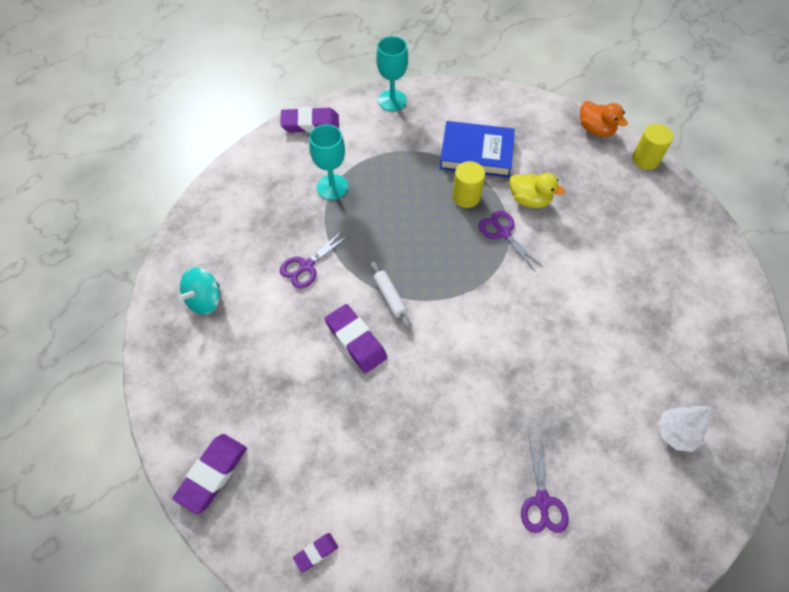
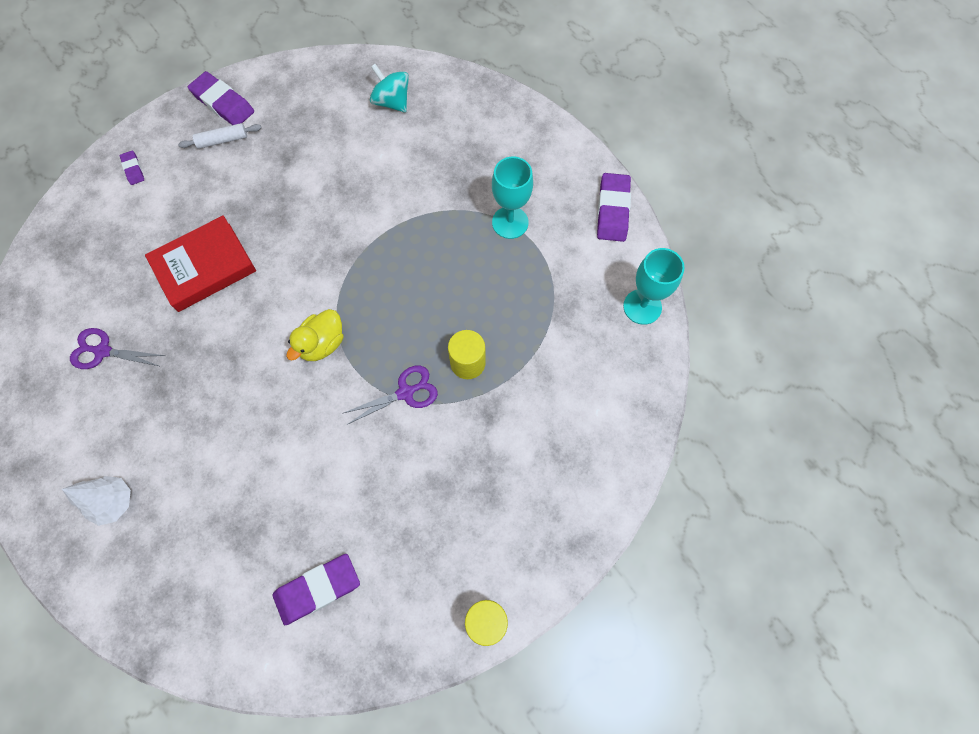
camera: 100 degrees right, 10 degrees up
(306, 266) = (409, 188): purple scissors -> none
(356, 340) = (312, 221): purple eraser -> purple eraser (317, 589)
(390, 297) = (352, 259): white rolling pin -> white rolling pin (222, 140)
(425, 428) = (204, 267): none -> red book
(476, 153) = (535, 391): blue book -> none
(529, 200) = (447, 437): yellow duck -> yellow duck (322, 344)
(595, 129) = (553, 566): orange duck -> none

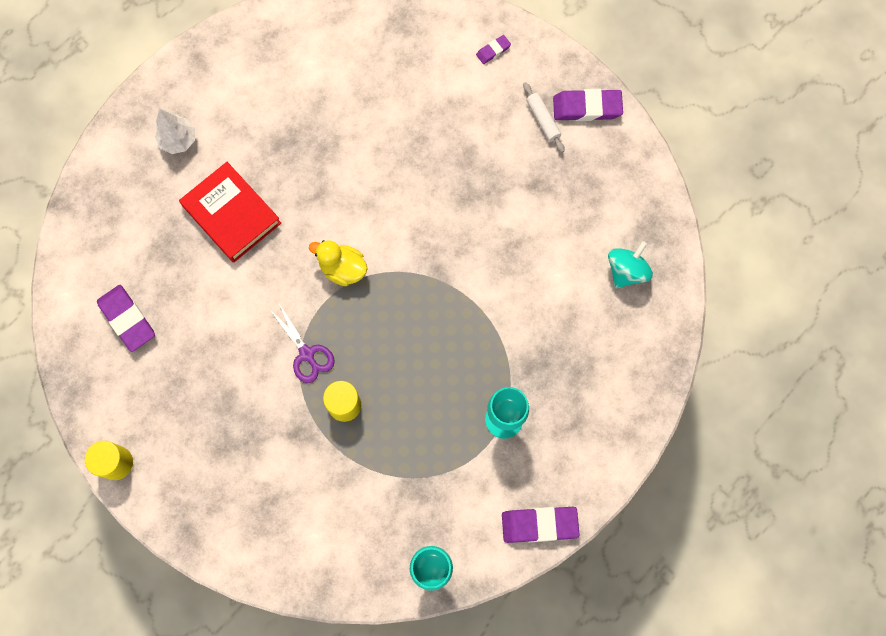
camera: 80 degrees right, 5 degrees up
(103, 351) = (307, 87): purple scissors -> none
(204, 267) = (402, 145): red book -> red book (231, 214)
(223, 103) = (587, 107): purple eraser -> purple eraser turned 60 degrees clockwise

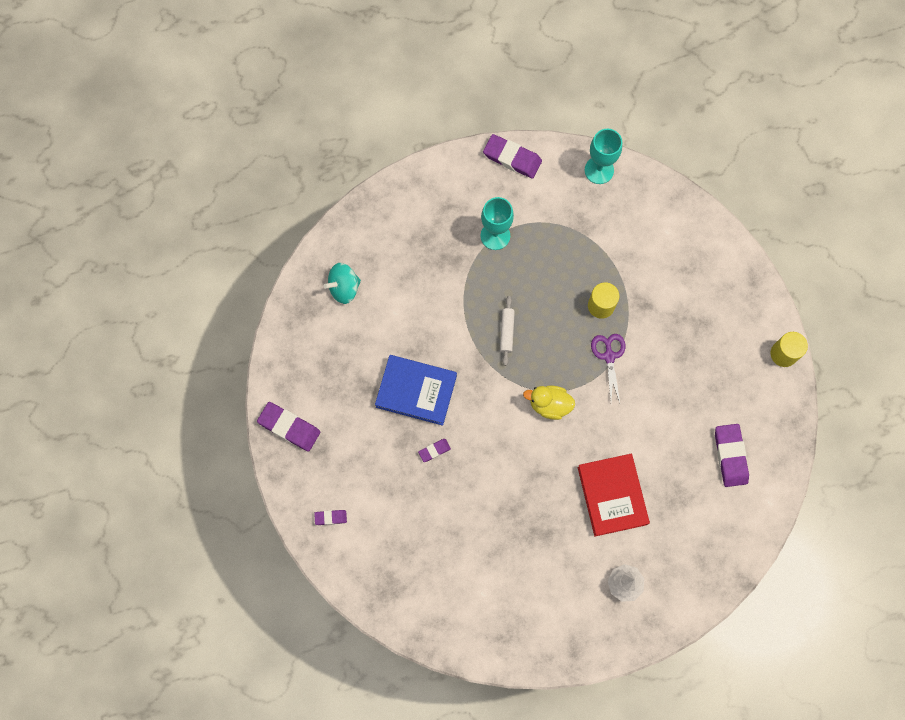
camera: 150 degrees left, 0 degrees up
(343, 269) = (549, 405): yellow duck -> yellow duck turned 135 degrees clockwise
(432, 162) = (434, 450): none -> purple eraser
(486, 208) = (416, 391): none -> blue book
(543, 120) = (329, 436): white rolling pin -> white rolling pin (506, 332)

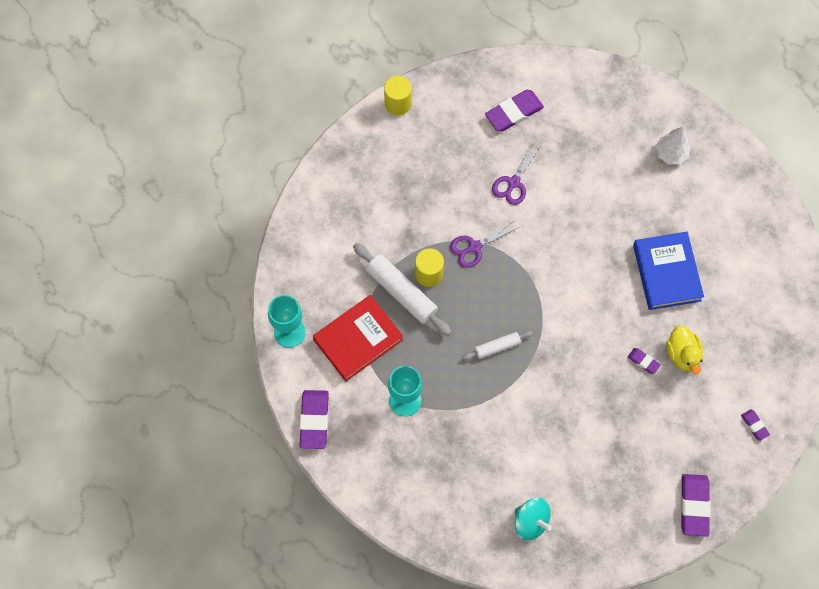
camera: 115 degrees left, 5 degrees down
(416, 391) = (597, 403): blue book -> blue book (666, 273)
(549, 405) = (547, 279): yellow duck -> yellow duck (682, 354)
(594, 275) = (401, 292): none -> white rolling pin
(612, 495) = (601, 193): red book -> red book (358, 340)
(657, 420) = (513, 183): none -> purple scissors

